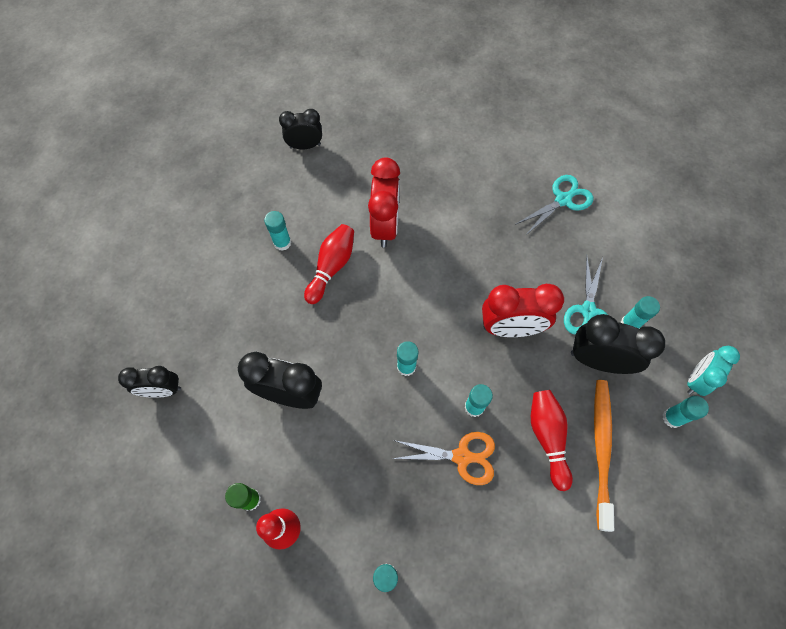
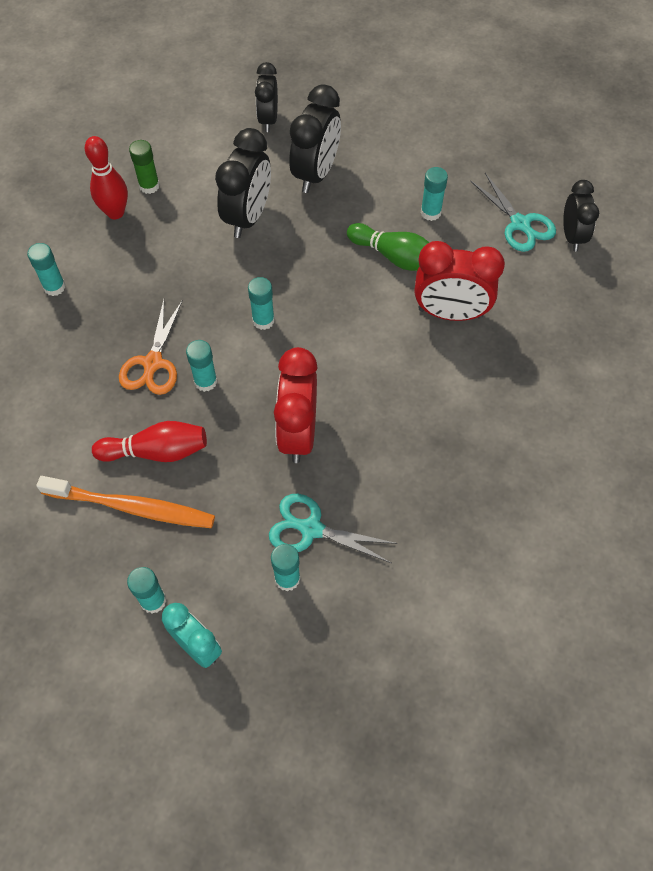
camera: 95 degrees right, 5 degrees down
(331, 267) = (395, 257): red bowling pin -> green bowling pin
(563, 200) = (489, 531): turquoise scissors -> turquoise scissors (520, 224)
(598, 360) = (242, 527): black clock -> black clock (316, 174)

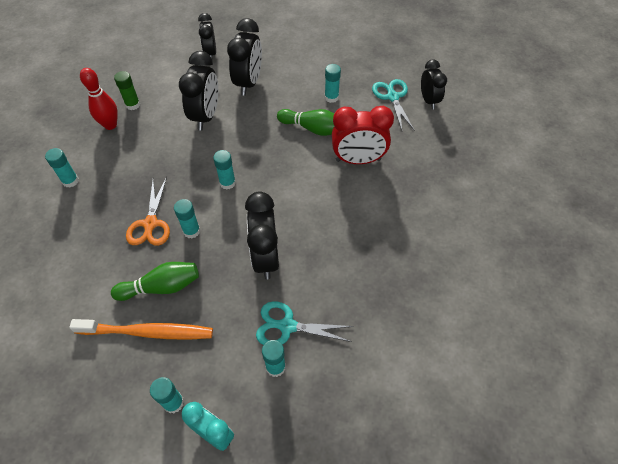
camera: 10 degrees left, 5 degrees down
(156, 451) = (161, 287): red bowling pin -> green bowling pin
(298, 433) = (265, 257): red clock -> black clock
(520, 224) = (392, 97): turquoise scissors -> turquoise scissors turned 150 degrees counterclockwise

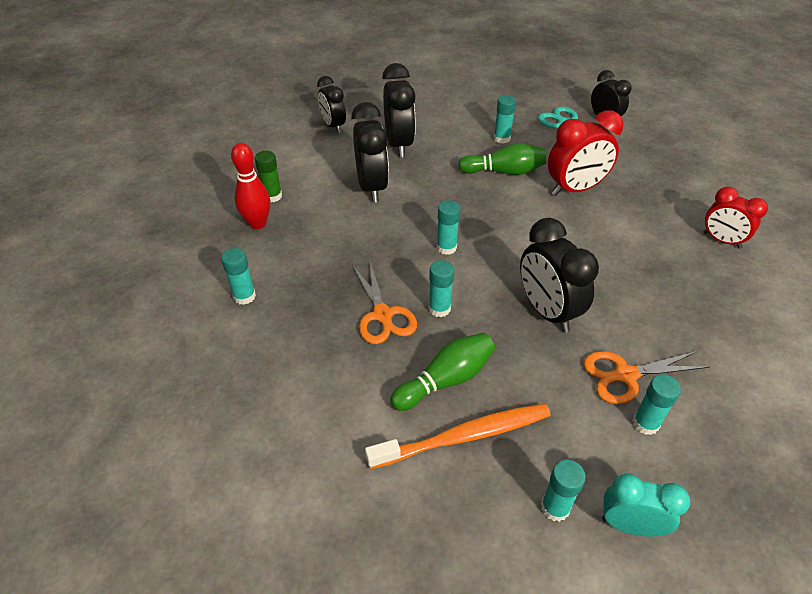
camera: 20 degrees left, 10 degrees down
(287, 326) = (625, 375): turquoise scissors -> orange scissors
(444, 240) = (721, 240): none -> red clock

